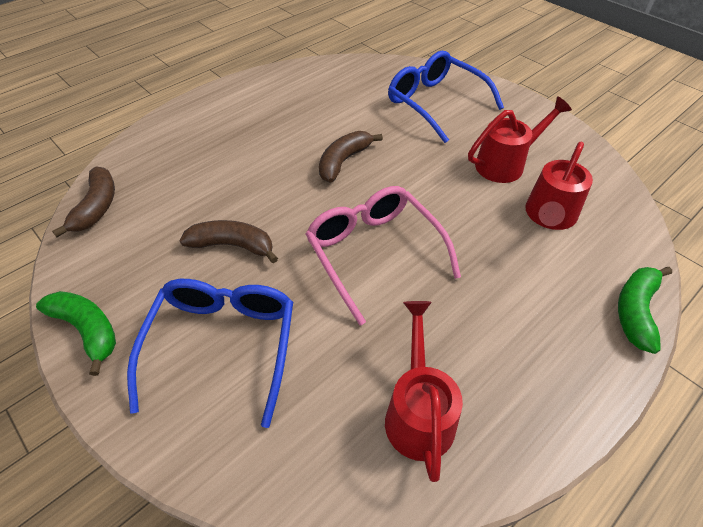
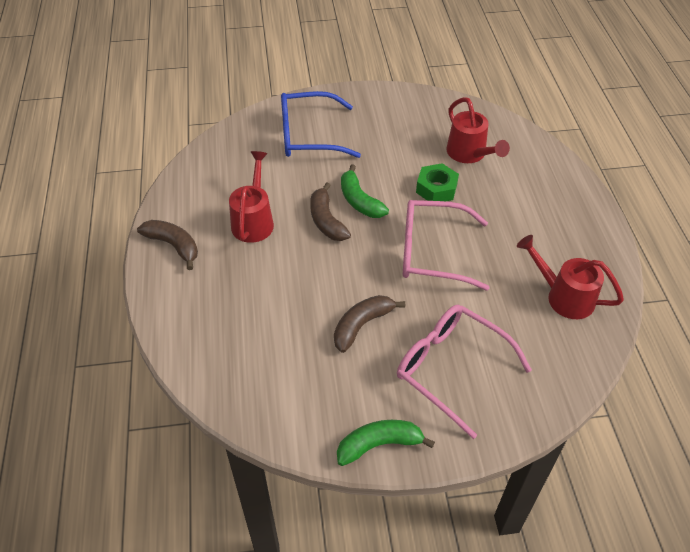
camera: 55 degrees left, 0 degrees up
(97, 207) = (239, 398): brown banana -> brown banana (173, 245)
(223, 345) = (451, 368): blue glasses -> pink glasses
(467, 214) = (436, 189): none -> green nut
(506, 164) = (407, 142): red watering can -> red watering can (254, 220)
(635, 311) = (563, 168): green banana -> green banana (359, 201)

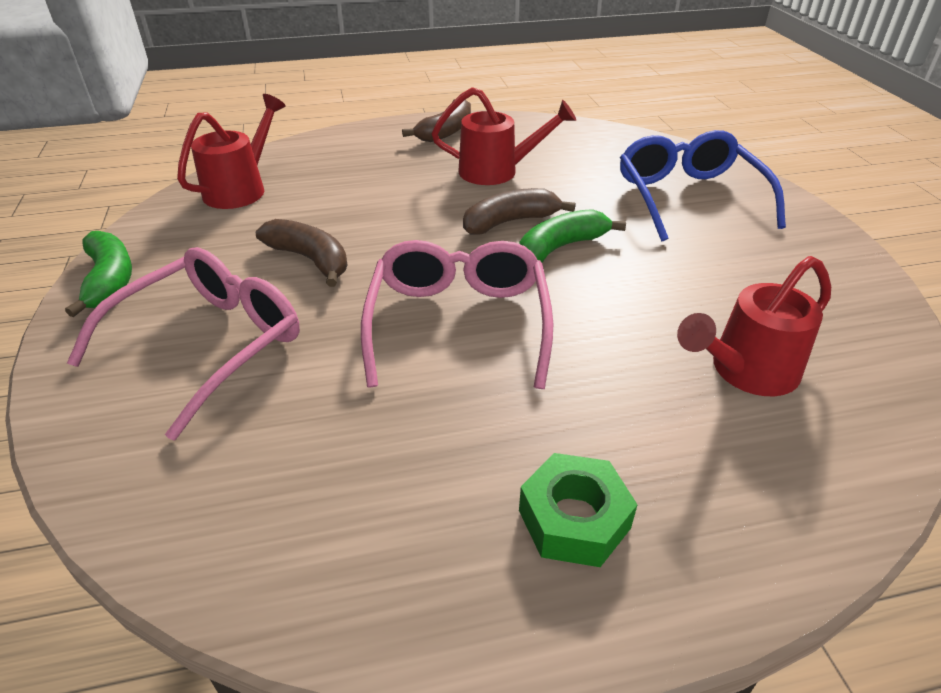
camera: 85 degrees right, 10 degrees down
(436, 189) = (621, 327): green nut -> green nut (574, 519)
(563, 296) = (349, 511): red watering can -> red watering can (241, 189)

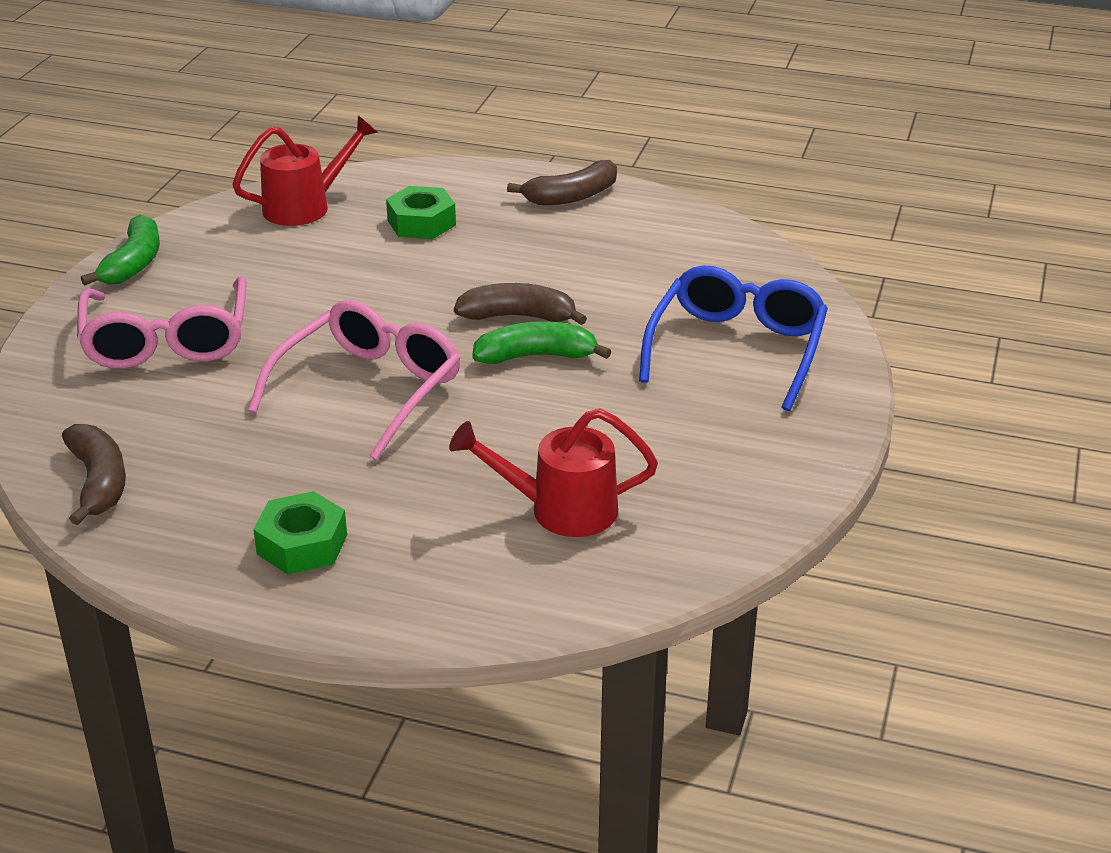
camera: 30 degrees right, 5 degrees down
(210, 344) = (167, 341): pink glasses -> pink glasses turned 105 degrees clockwise
(310, 259) = (303, 295): brown banana -> brown banana (98, 482)
(353, 176) = (421, 223): none -> green nut
(497, 171) = (570, 260): red watering can -> none

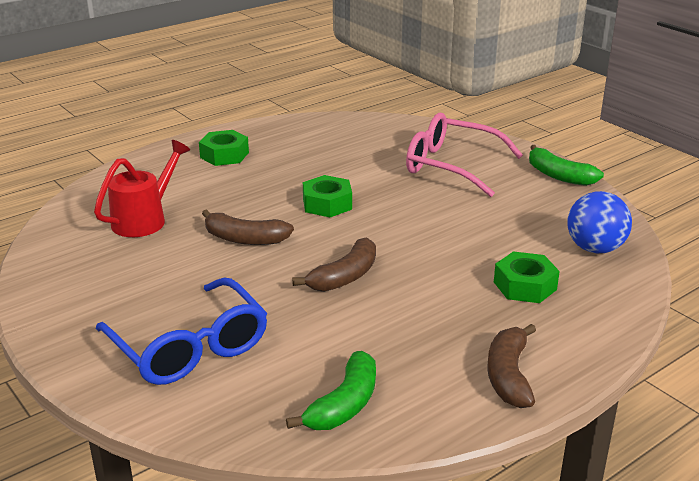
camera: 125 degrees right, 5 degrees down
(98, 482) = (338, 127): brown banana -> brown banana (245, 239)
(306, 206) = (595, 249): red watering can -> blue ball
(369, 390) = (327, 204): pink glasses -> green nut
(536, 356) = (290, 265): green banana -> green banana (344, 404)

